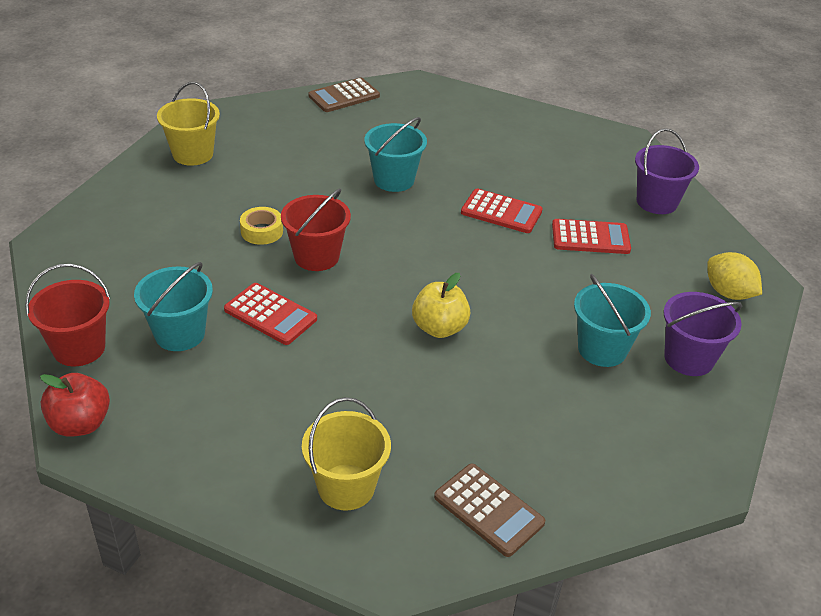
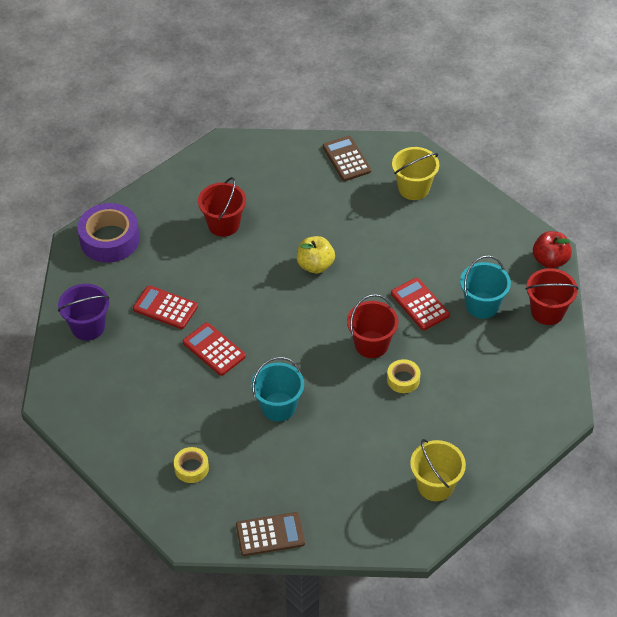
camera: 155 degrees left, 10 degrees up
(449, 121) = (191, 468): none -> yellow tape
(602, 349) = (223, 224): turquoise bucket -> red bucket
(689, 358) = (176, 205): purple bucket -> none
(728, 293) = (109, 239): yellow lemon -> purple tape

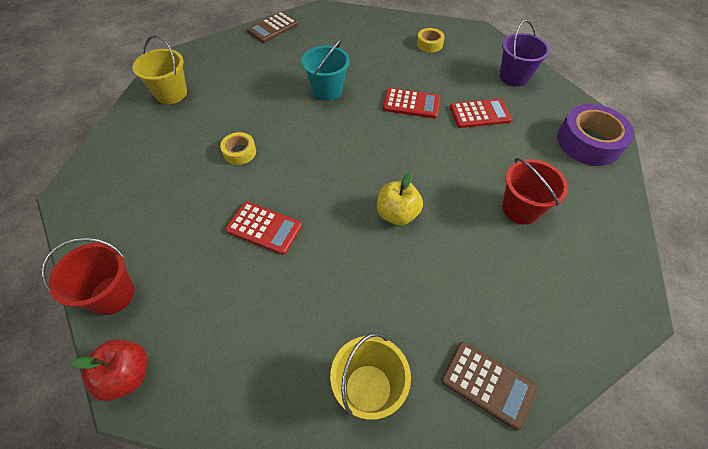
camera: 145 degrees right, 5 degrees up
(191, 468) = (353, 36): yellow tape -> yellow tape (429, 44)
(371, 344) = (287, 167): red bucket -> none
(482, 305) = (195, 262): turquoise bucket -> none

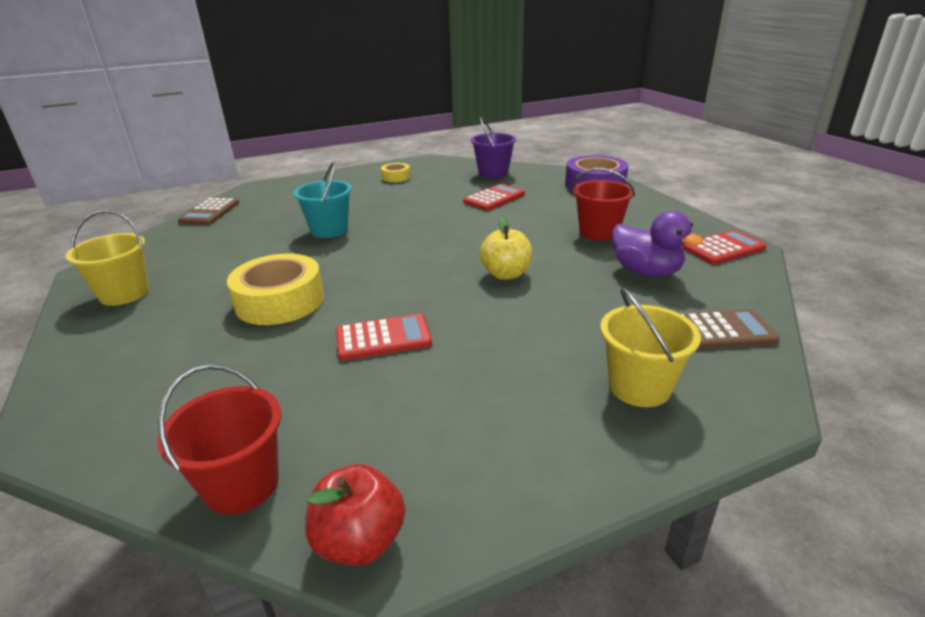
camera: 35 degrees left, 25 degrees down
(239, 152) = (280, 301): yellow tape -> yellow tape, size x1.95
(411, 104) = (426, 211): red calculator -> red calculator (723, 248)
(505, 281) = (646, 272): none -> purple duck

